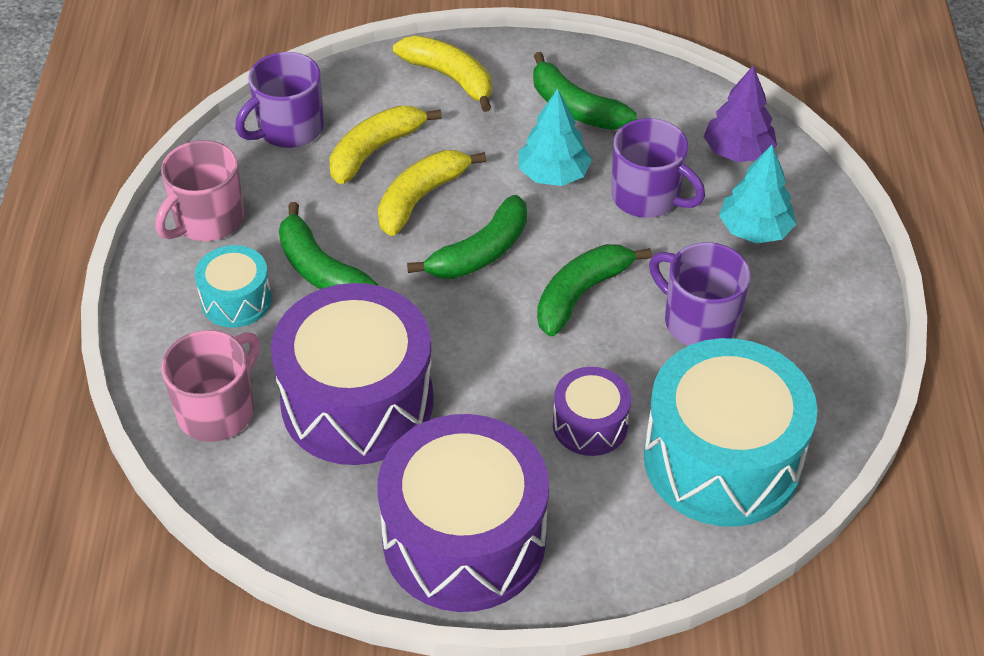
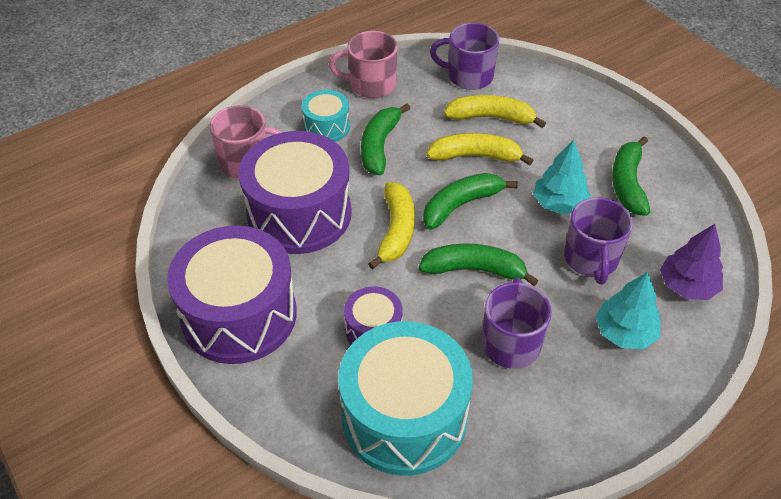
camera: 55 degrees right, 0 degrees up
(449, 77) = (585, 115): yellow banana -> yellow banana (396, 230)
(481, 252) = (461, 205): green banana -> green banana turned 135 degrees clockwise

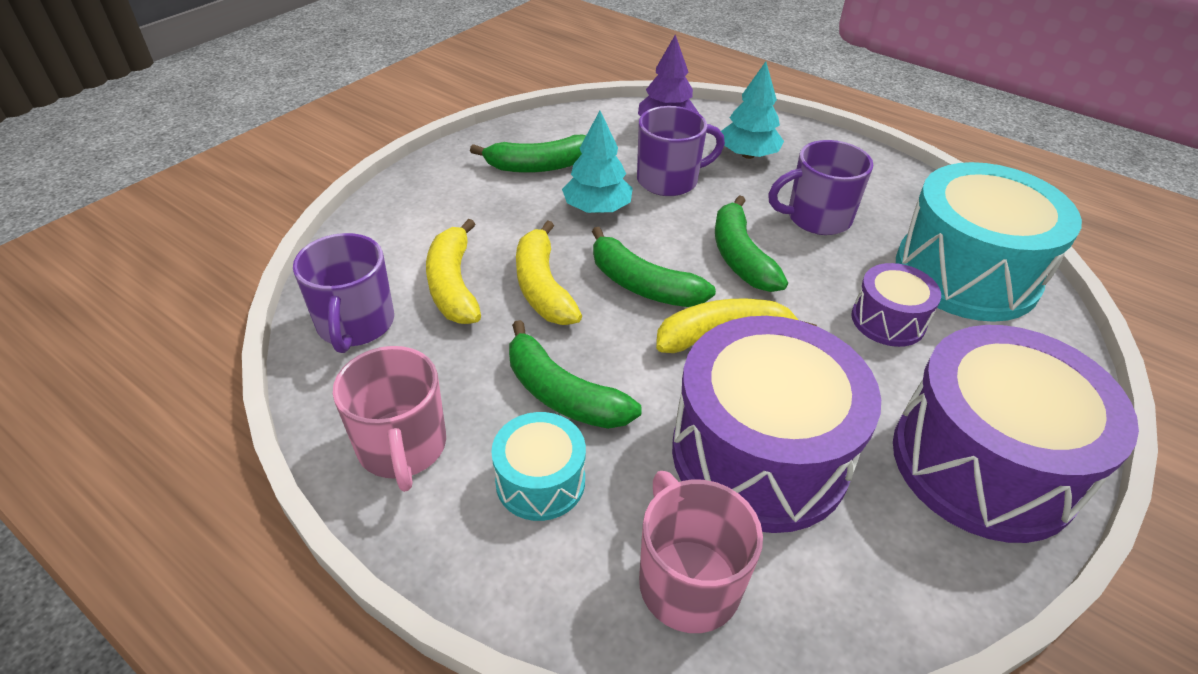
camera: 110 degrees left, 5 degrees down
(379, 146) = (563, 394): green banana -> green banana turned 45 degrees clockwise

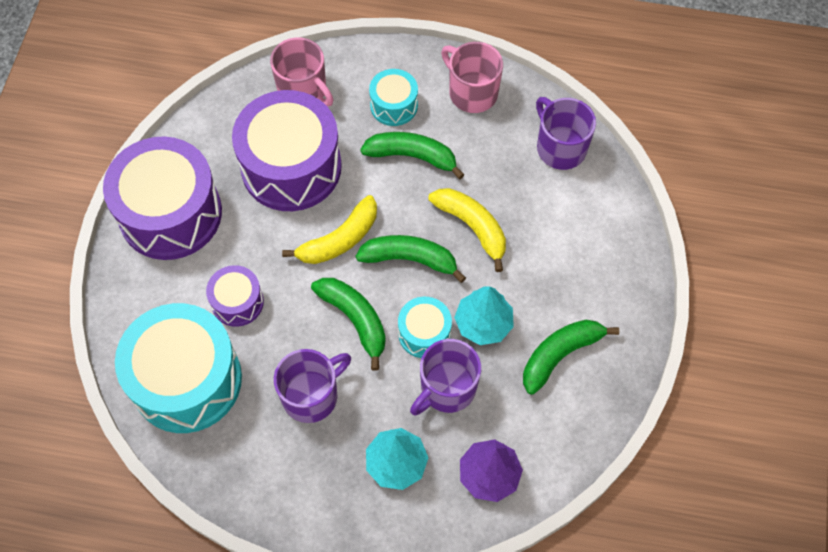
camera: 155 degrees right, 20 degrees up
(453, 285) = (528, 202): yellow banana -> none
(666, 222) = (424, 333): none -> turquoise drum

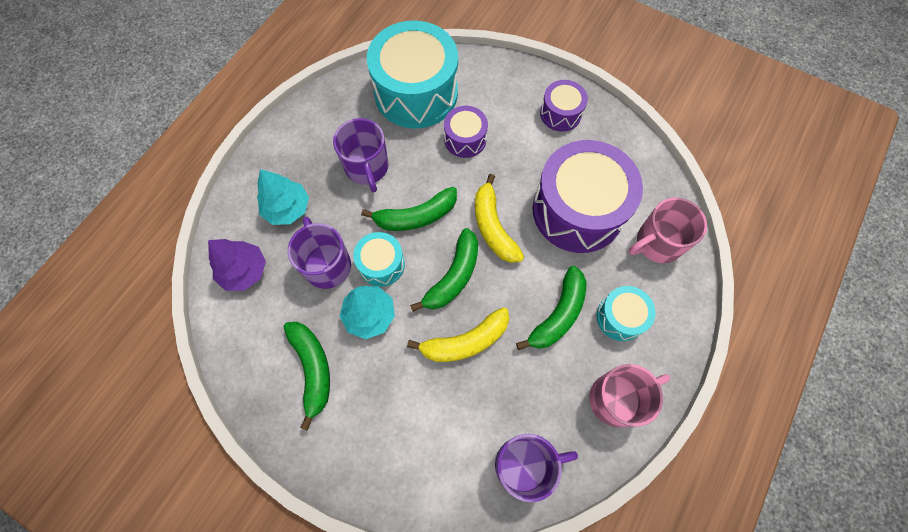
camera: 110 degrees right, 5 degrees up
(170, 213) = (560, 113): purple drum -> purple drum, size x0.49

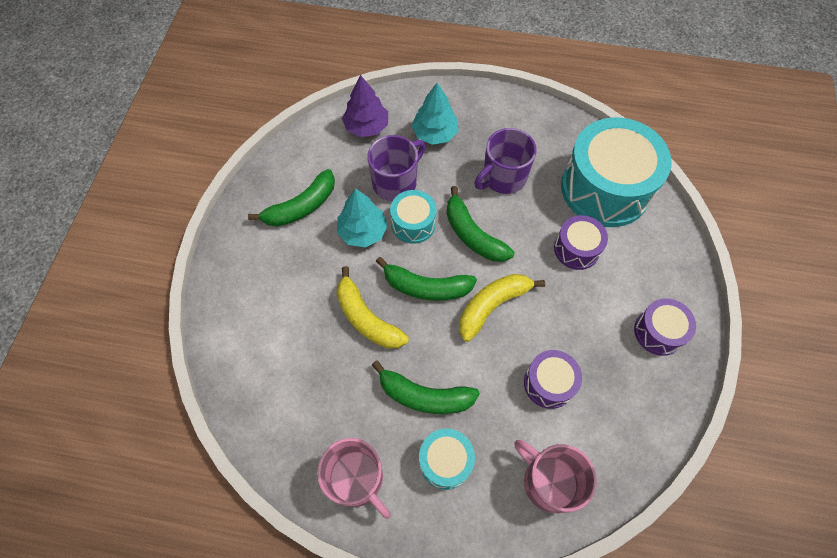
camera: 70 degrees right, 5 degrees down
(523, 465) = (268, 406): purple mug -> none
(577, 210) = (549, 383): purple drum -> purple drum, size x0.49

